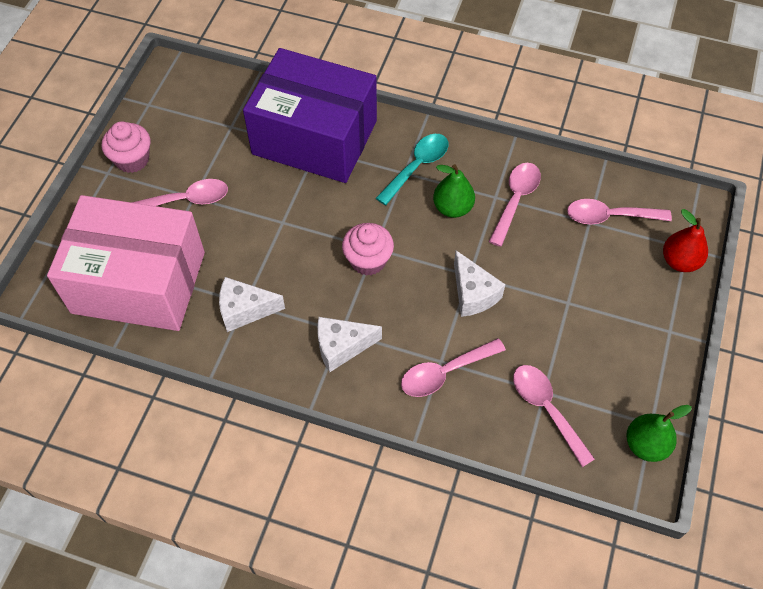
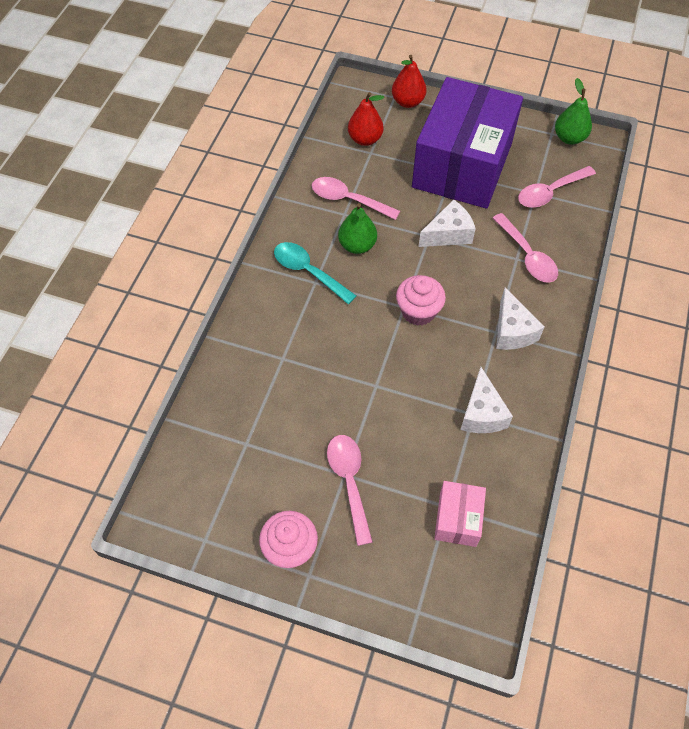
camera: 90 degrees left, 0 degrees up
(139, 282) = (457, 519): pink box -> pink box, size x0.42
(314, 137) = (267, 360): purple box -> purple box (462, 165)
(609, 216) = (365, 139): pink spoon -> red pear

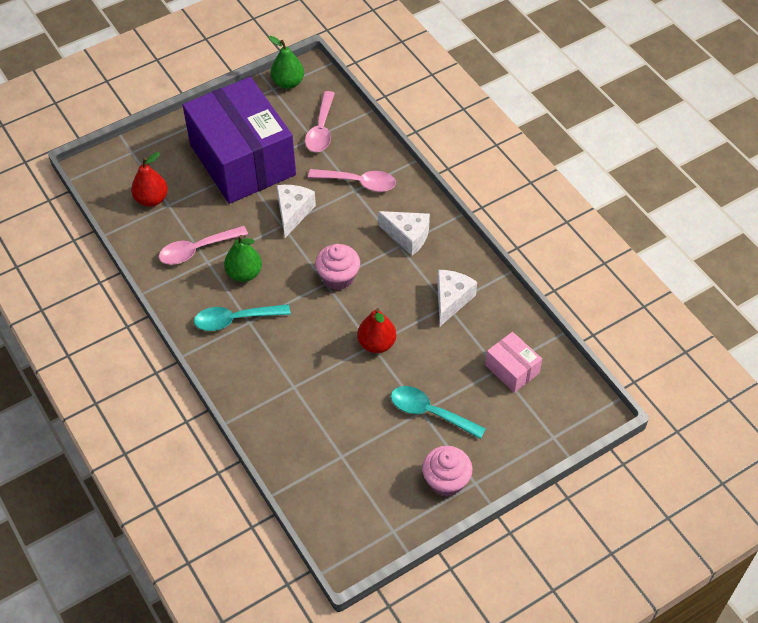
camera: 50 degrees left, 5 degrees down
(349, 482) = (430, 412): pink spoon -> turquoise spoon
(408, 102) = (146, 148): red pear -> red pear (377, 343)
(482, 413) = (451, 300): white cheese -> white cheese turned 105 degrees counterclockwise

